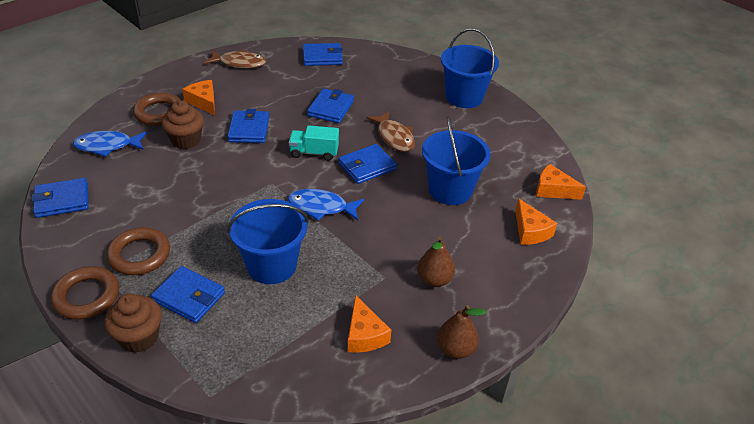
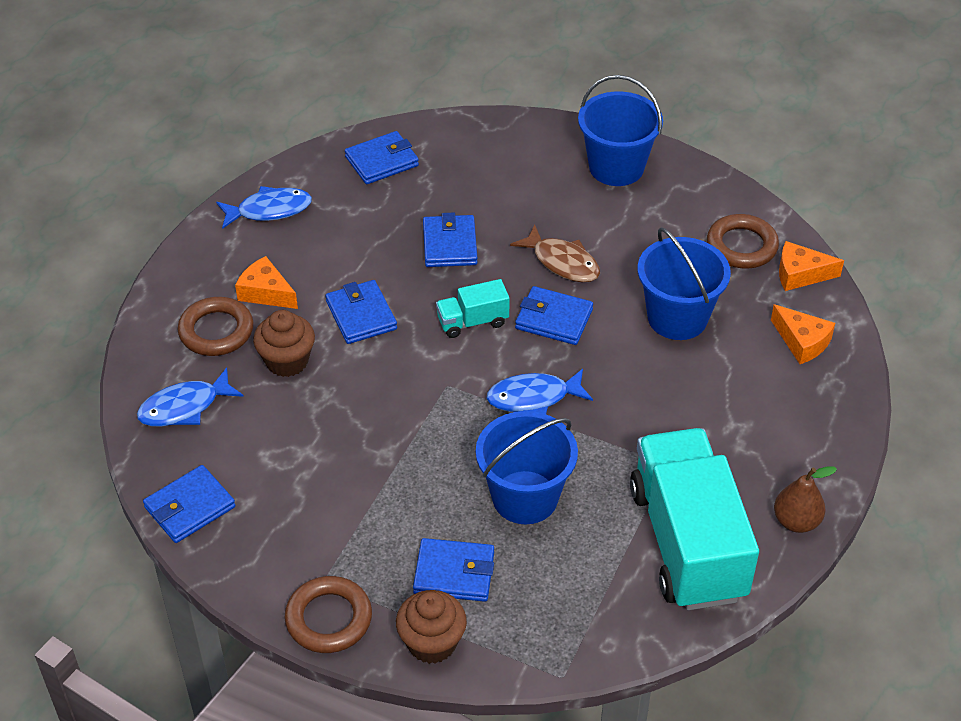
camera: 20 degrees left, 5 degrees up
(139, 255) = (352, 543): brown ring -> brown ring (741, 246)
(239, 63) = (269, 210): brown fish -> blue fish
(364, 335) = (687, 542): orange cheese -> turquoise truck
(367, 166) = (553, 319): blue wallet -> blue wallet turned 75 degrees clockwise
(434, 280) = (726, 446): brown pear -> none

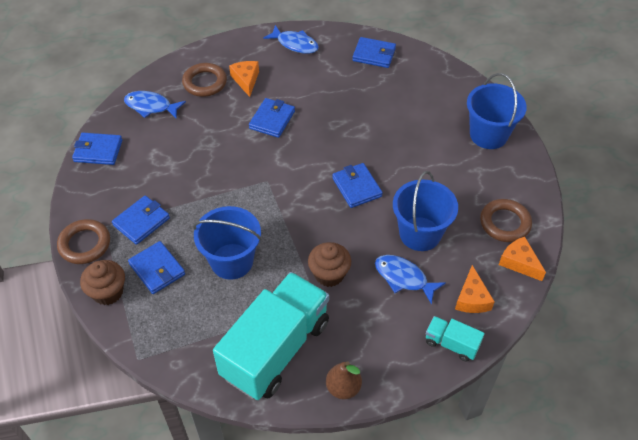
camera: 45 degrees right, 5 degrees up
(287, 361) = (215, 117): brown cupcake -> brown cupcake (329, 274)
(450, 244) = (354, 115): blue wallet -> blue wallet (141, 222)
(472, 321) = (317, 160): turquoise truck -> turquoise truck (451, 344)
(533, 398) = (297, 218): blue fish -> blue fish (403, 278)
(562, 262) = (397, 162): brown fish -> none

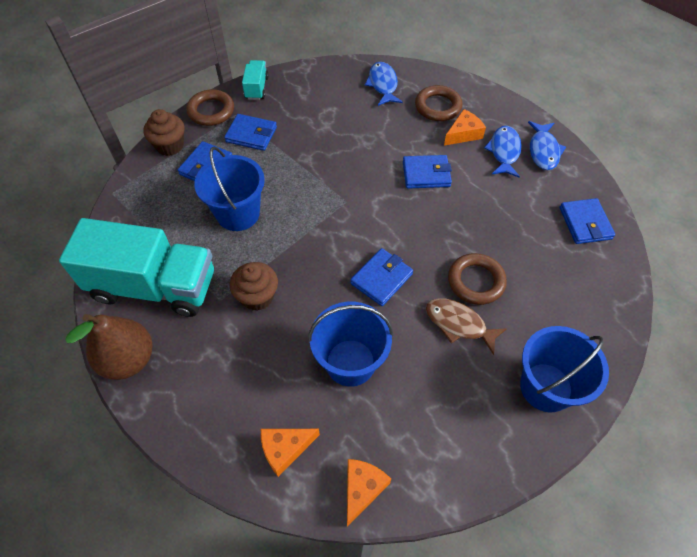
camera: 65 degrees right, 5 degrees up
(98, 151) = (312, 75): blue wallet -> none
(343, 388) = (129, 359): brown pear -> brown pear, size x1.59
(403, 278) = (282, 367): blue fish -> blue fish (504, 151)
(419, 158) = (459, 324): none -> brown fish
(451, 344) = (215, 447): turquoise truck -> turquoise truck (257, 88)
(505, 223) = (414, 452): brown ring -> brown ring (476, 281)

